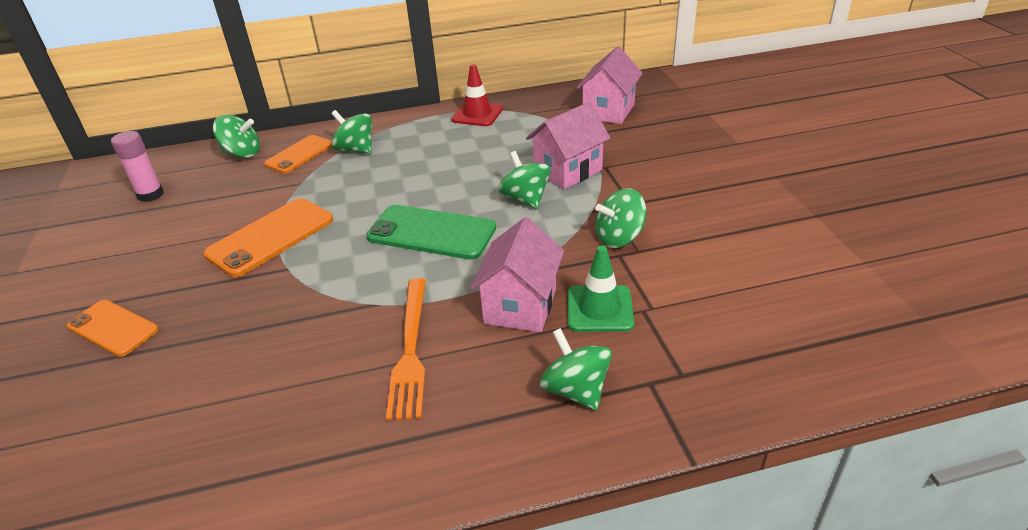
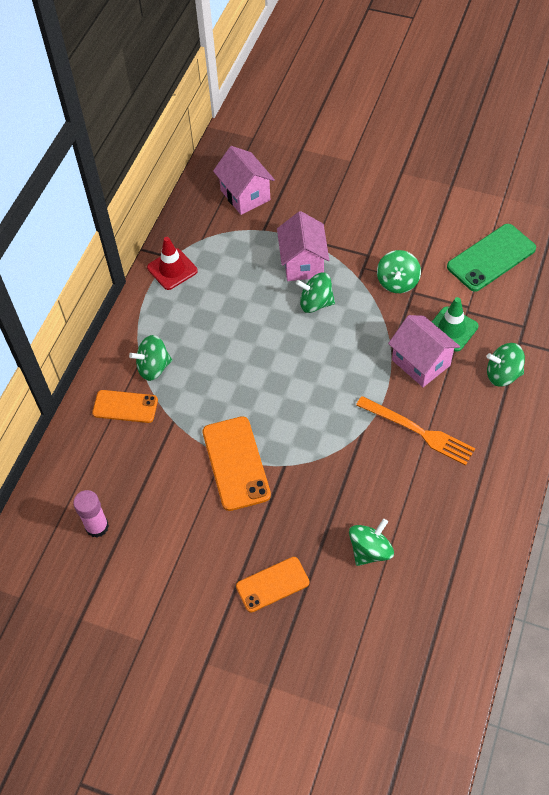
camera: 55 degrees left, 20 degrees up
(242, 153) = (84, 444): green spinning top -> green spinning top (370, 550)
(299, 154) = (125, 406): orange phone -> orange phone turned 60 degrees counterclockwise
(431, 233) = (311, 371): green phone -> green phone (491, 258)

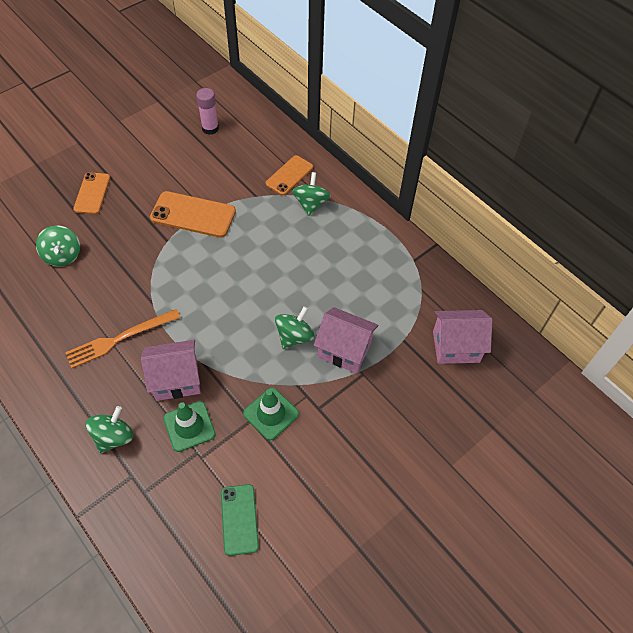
camera: 115 degrees right, 0 degrees up
(172, 269) = (400, 255): red traffic cone -> none
(397, 282) = (271, 414): green spinning top -> green traffic cone
(491, 258) = (239, 519): green phone -> green phone, size x0.66

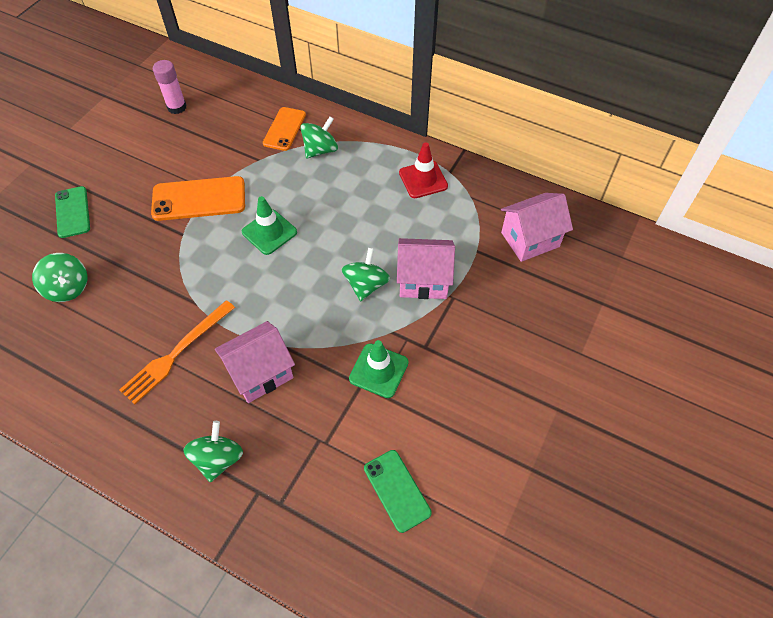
camera: 20 degrees left, 0 degrees up
(92, 193) = (72, 212): orange phone -> green phone
(189, 426) = (297, 416): green traffic cone -> green traffic cone (269, 232)
(311, 204) = (320, 150): green spinning top -> green spinning top turned 60 degrees clockwise
(386, 259) = (423, 179): none -> red traffic cone

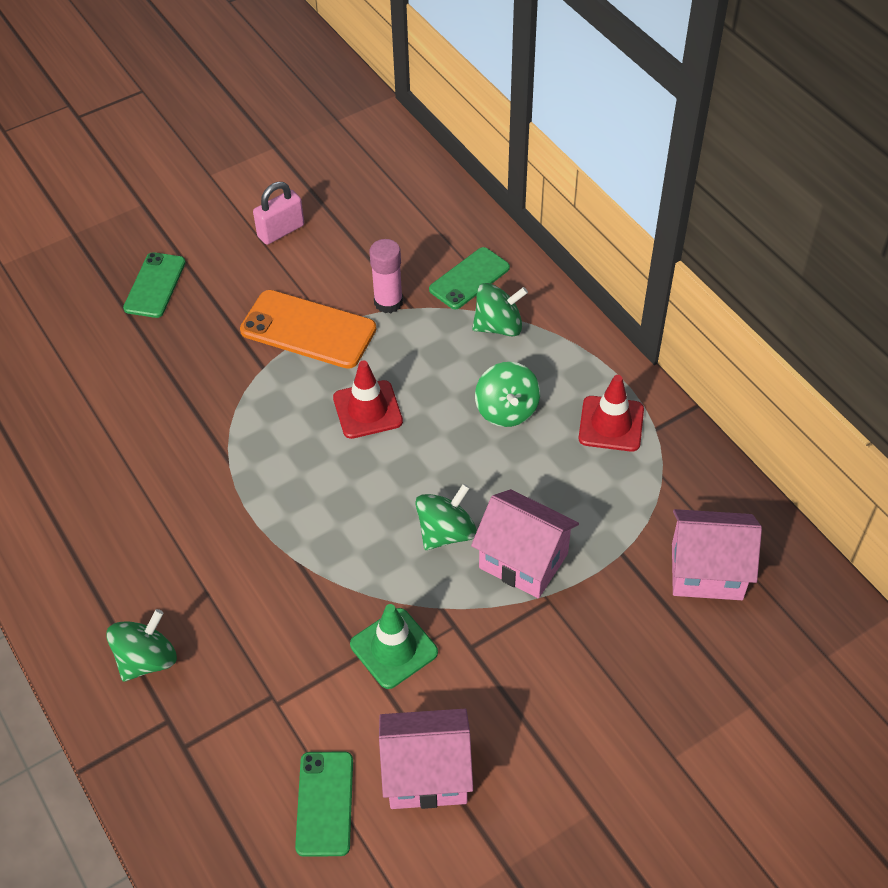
camera: 30 degrees right, 5 degrees down
(68, 288) = (100, 378): green spinning top -> green spinning top (506, 410)
(142, 145) = (281, 231): none -> pink padlock
(176, 353) = (172, 512): orange fork -> none
(177, 107) = (351, 196): pink glue stick -> pink glue stick (388, 302)
(260, 373) = (252, 582): pink house -> pink house (426, 774)
(269, 232) = (367, 410): green traffic cone -> red traffic cone
(284, 129) = (469, 279): orange phone -> green phone

